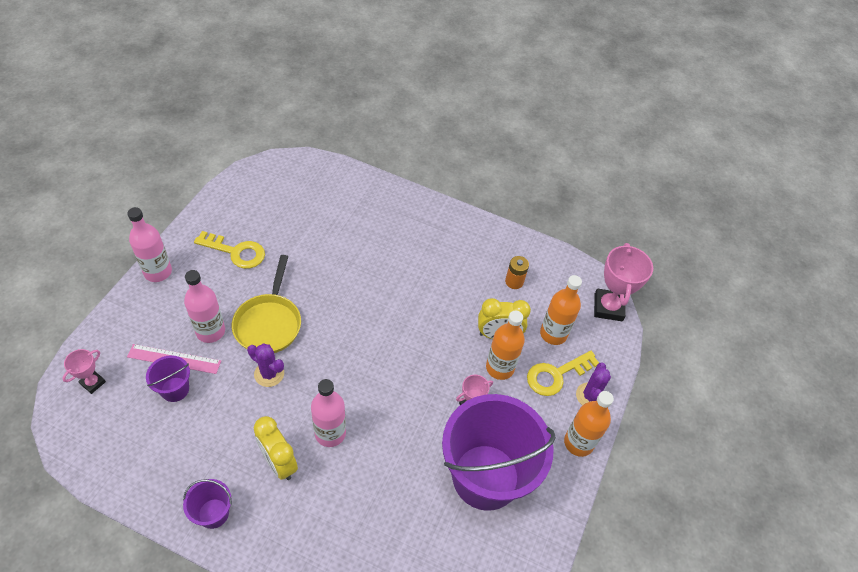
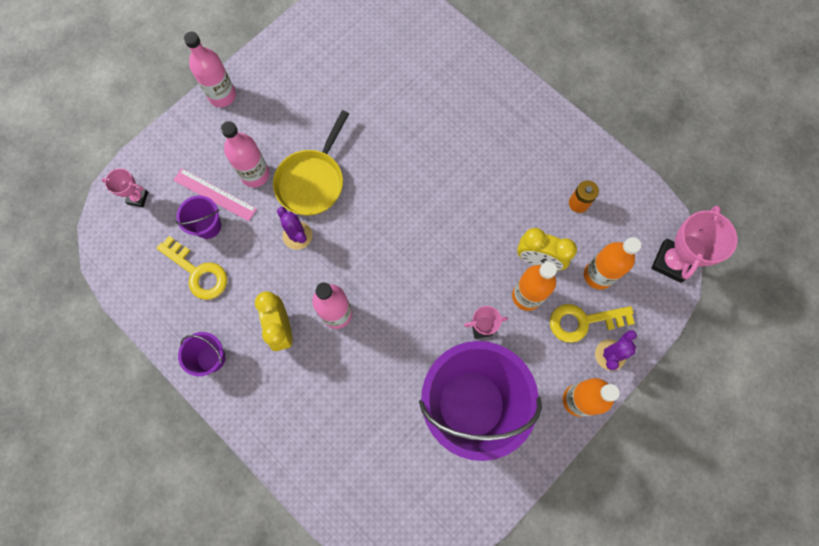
camera: 25 degrees right, 20 degrees up
(93, 383) = (138, 198): pink trophy -> pink trophy turned 45 degrees clockwise
(236, 252) = (302, 92): yellow key -> yellow key (198, 272)

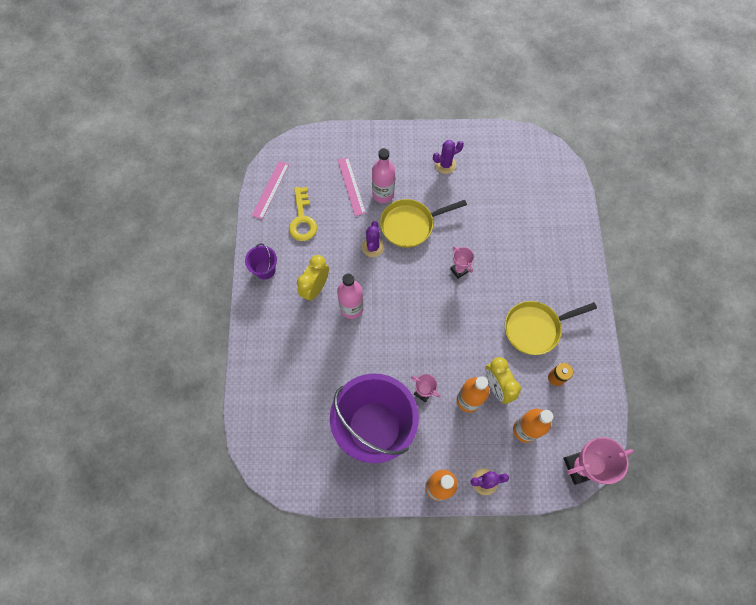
camera: 45 degrees right, 5 degrees down
(132, 272) = (270, 189): none -> pink ruler
(138, 198) = (310, 153): pink trophy -> pink trophy (459, 270)
(208, 226) = (331, 199): purple bucket -> none
(222, 96) = (407, 136): pink bottle -> none
(287, 92) = (445, 164): none -> purple cactus
(519, 175) = (535, 328): none -> yellow pan
(583, 321) = (488, 447): yellow key -> none

